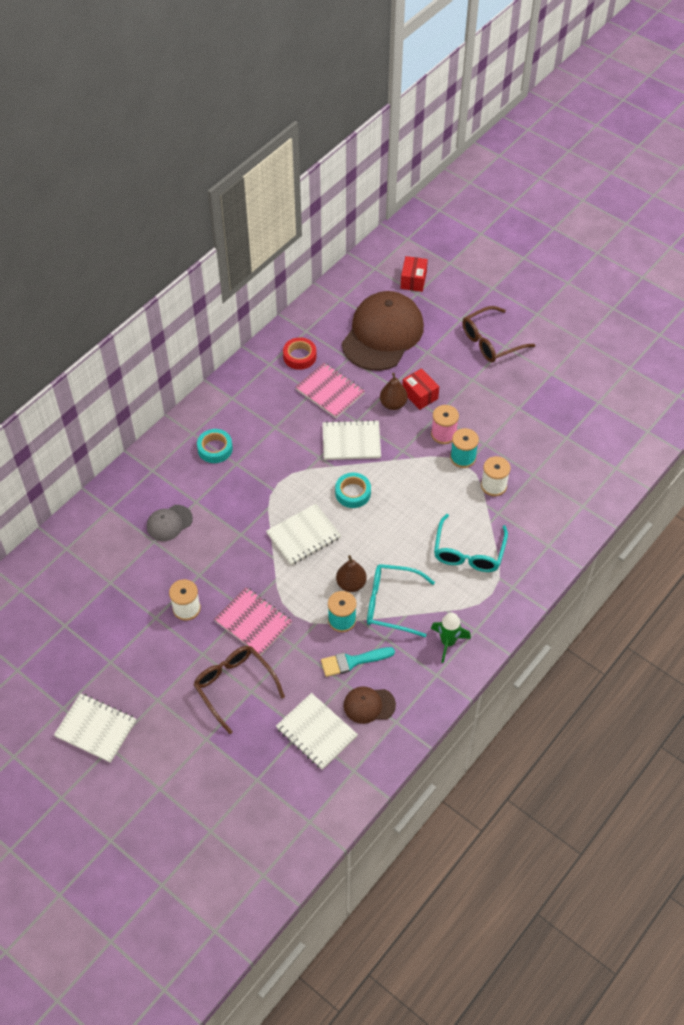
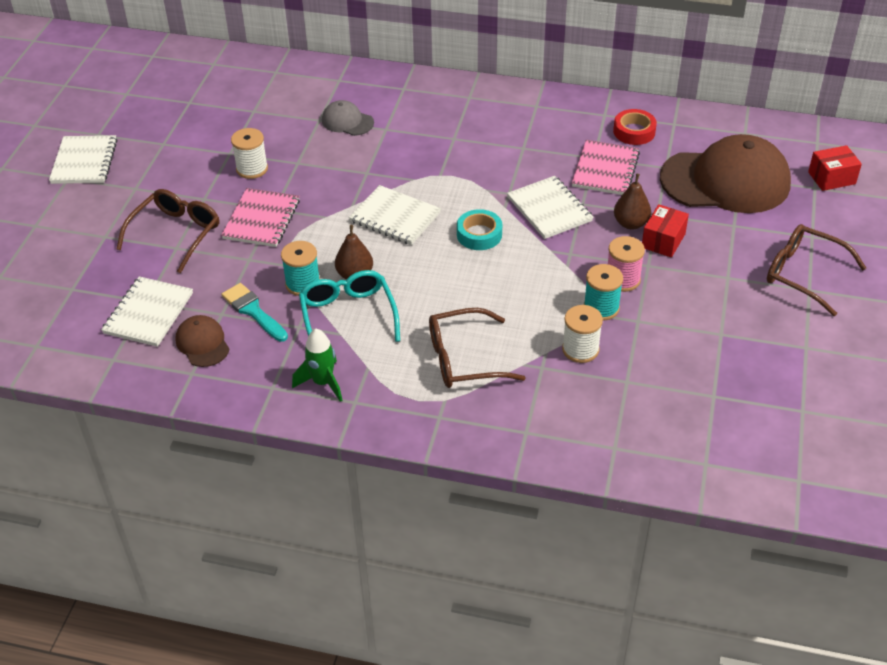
camera: 65 degrees right, 10 degrees down
(215, 449) = (461, 118): turquoise tape -> none
(468, 552) = (464, 359): turquoise glasses -> brown glasses

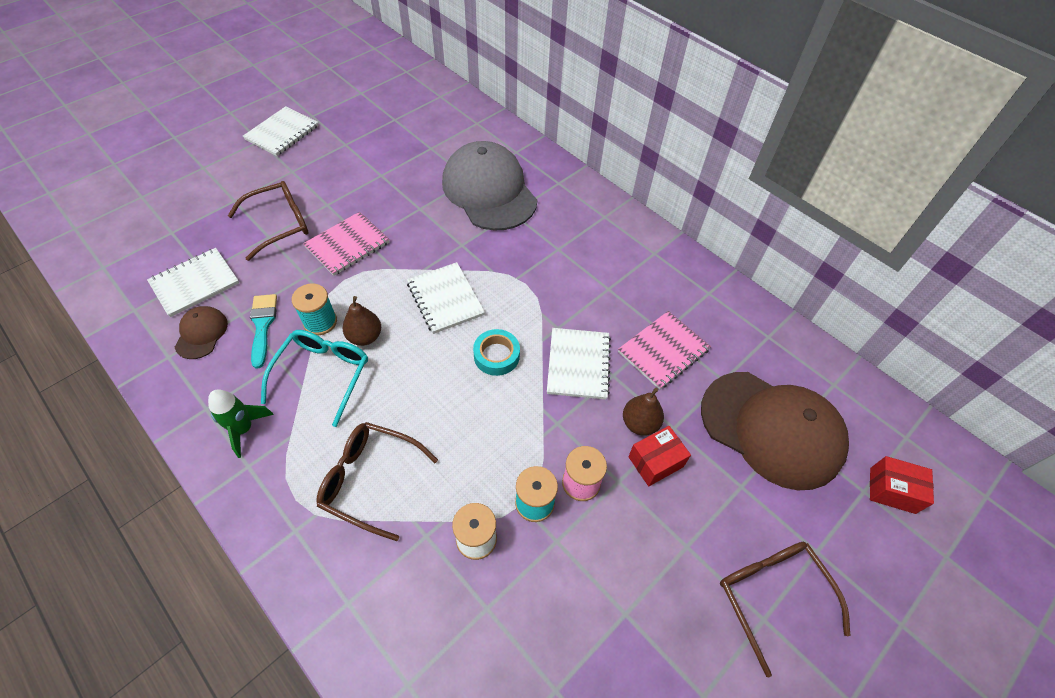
camera: 30 degrees right, 10 degrees up
(252, 169) = (383, 197): white spool -> none
(347, 121) = (489, 191): grey cap -> grey cap, size x2.24
(634, 131) = (722, 325): red tape -> none

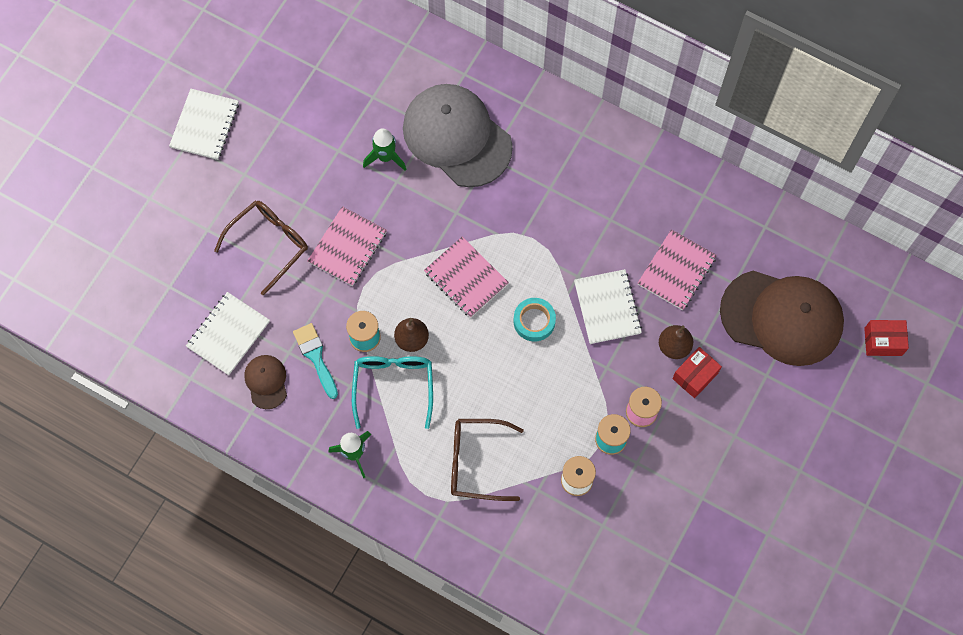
camera: 15 degrees left, 15 degrees up
(419, 189) = (385, 157): none -> green rocket
(445, 299) = (466, 278): white notebook -> pink notebook
(772, 595) = (803, 452): brown glasses -> none

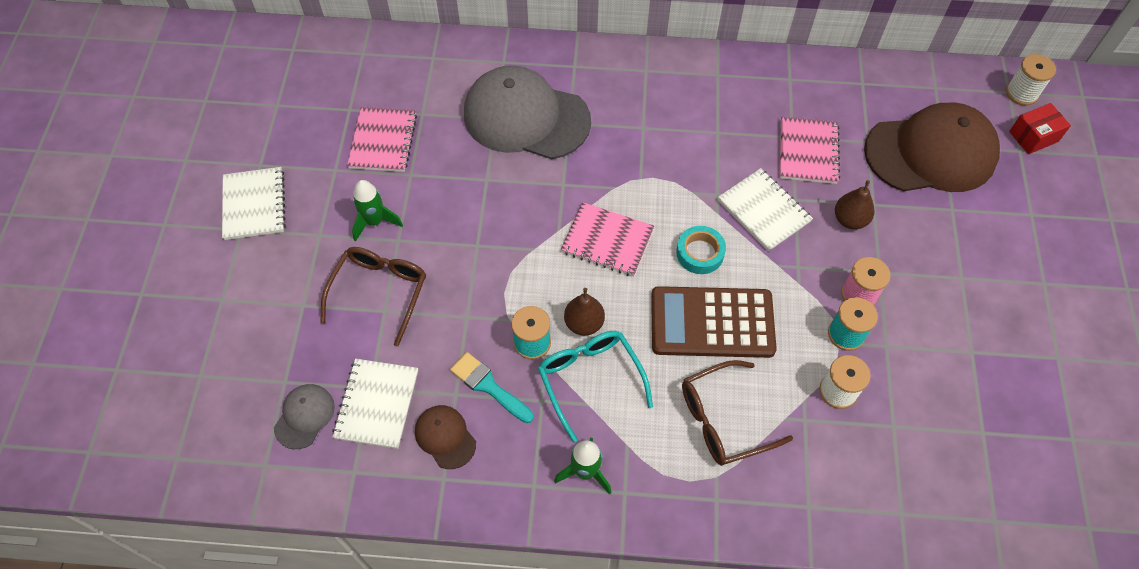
camera: 25 degrees left, 10 degrees down
(173, 320) = (304, 416): none -> grey cap
(347, 247) = (467, 261): pink notebook -> pink notebook (383, 141)
(385, 157) = (463, 162): green rocket -> green rocket (375, 222)
(511, 383) = (712, 323): none -> brown calculator
(695, 376) = (887, 238): red box -> none
(902, 297) = (1021, 93): none -> white spool

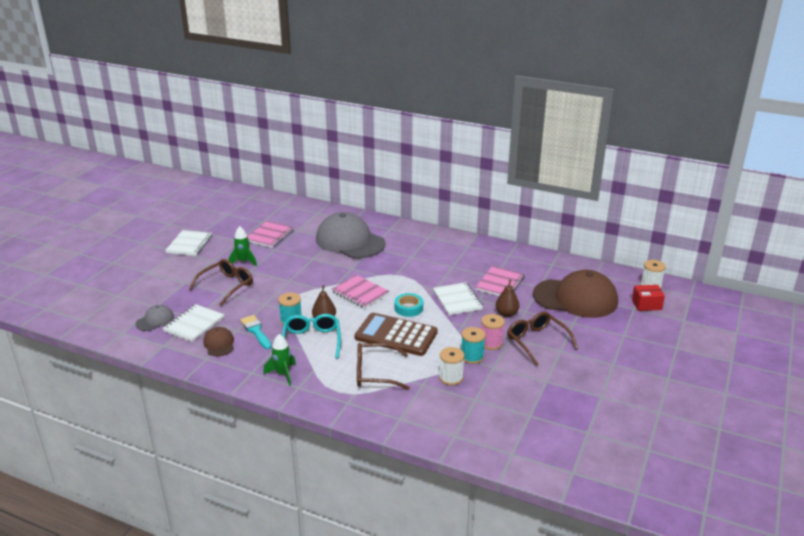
camera: 20 degrees right, 30 degrees down
(921, 269) = (537, 342): none -> brown glasses

